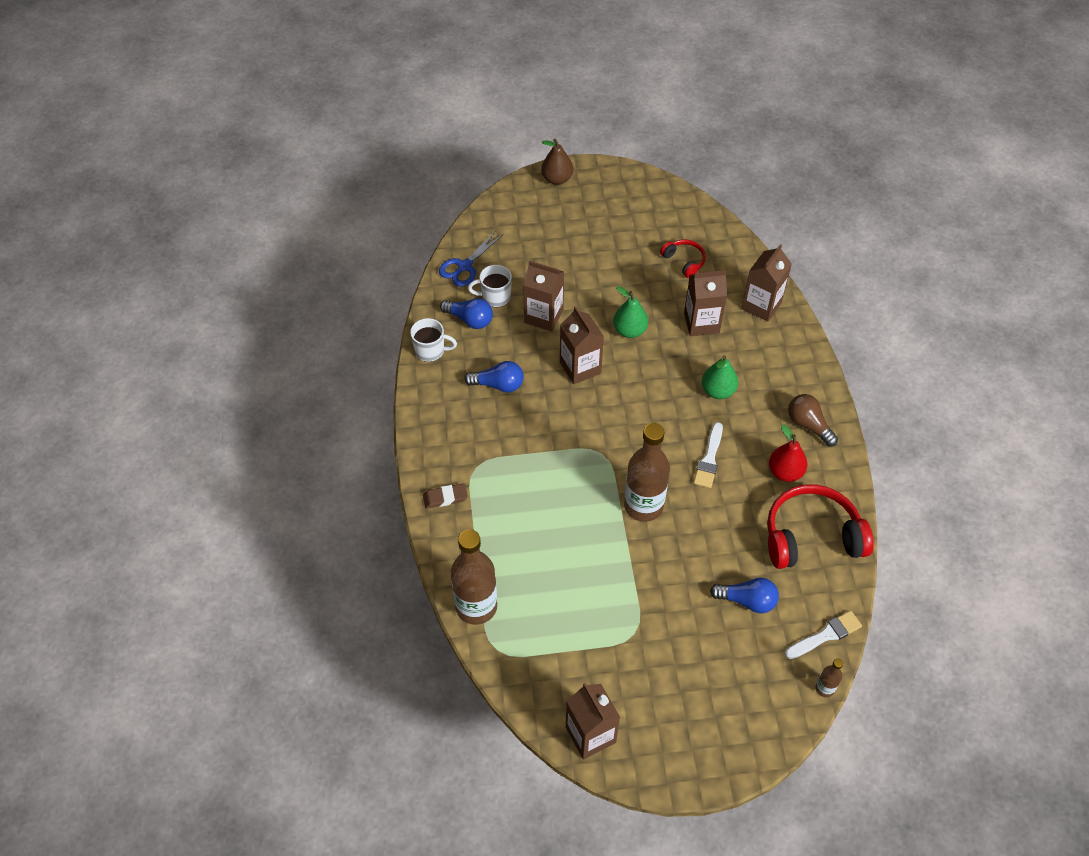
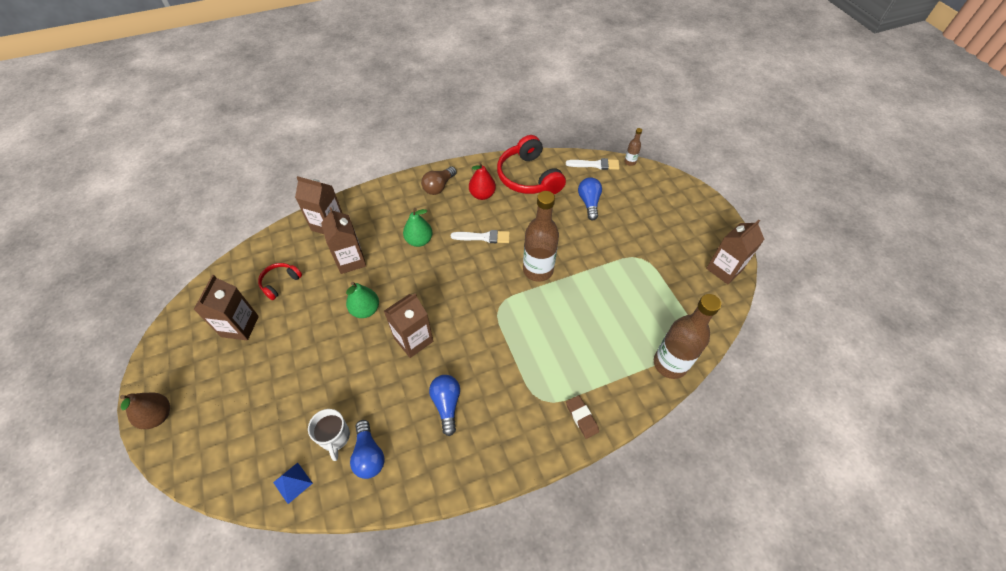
camera: 105 degrees left, 0 degrees up
(430, 350) = (416, 484): white mug -> none
(464, 266) = (292, 482): blue scissors -> blue pyramid
(469, 319) = (369, 455): blue light bulb -> blue light bulb turned 150 degrees clockwise
(543, 316) = (356, 384): brown carton -> brown carton (240, 326)
(825, 635) = (595, 165): white brush -> white brush turned 135 degrees clockwise

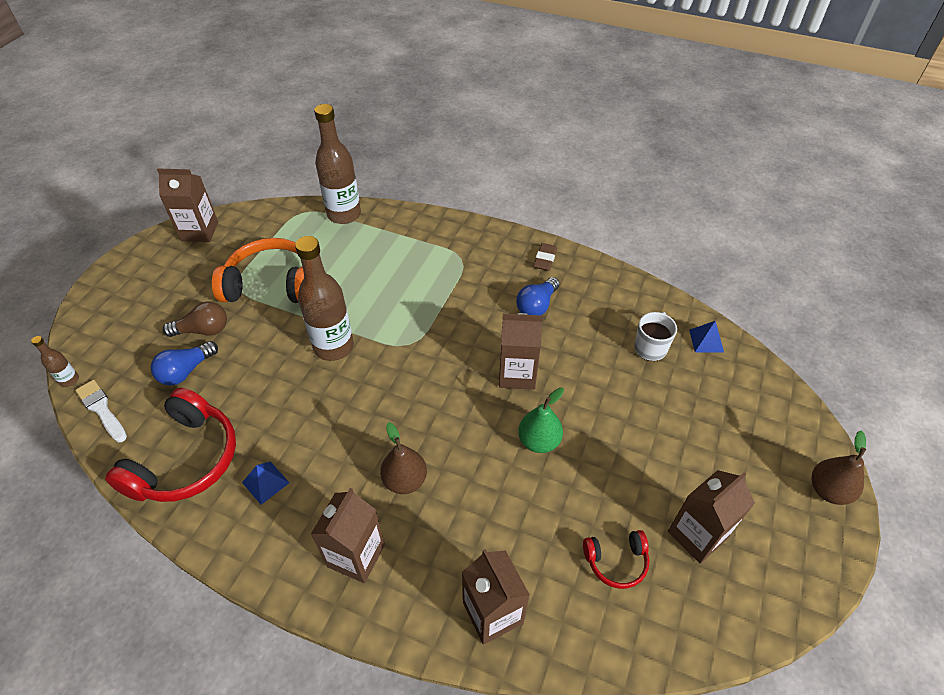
camera: 135 degrees left, 5 degrees down
(350, 260) = (507, 521): brown carton -> brown carton (356, 555)
(369, 455) = (629, 317): blue light bulb -> none
(419, 240) = (405, 480): green pear -> brown pear
(439, 186) = (295, 546): brown light bulb -> brown light bulb (203, 330)
(482, 195) = (265, 482): red pear -> blue pyramid
(484, 237) = (335, 423): white brush -> none
(581, 417) = (447, 231): brown eraser -> brown eraser (545, 259)
(627, 275) = (271, 284): none -> orange headphones

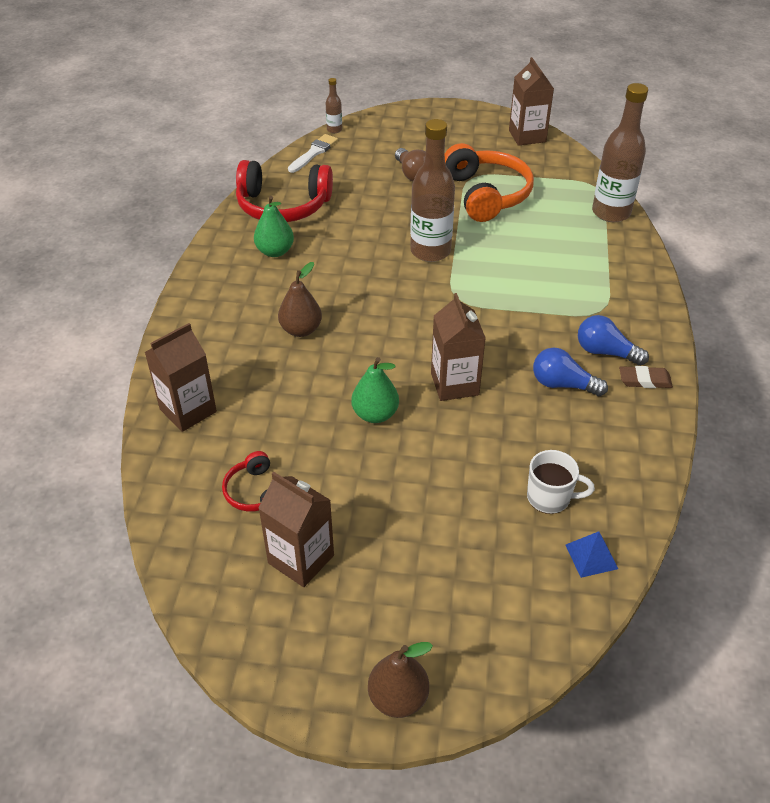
camera: 75 degrees right, 5 degrees down
(186, 371) = (366, 179): blue light bulb -> blue light bulb (605, 352)
(265, 482) = (275, 251): blue pyramid -> green pear
(356, 555) = (223, 317): brown carton -> none

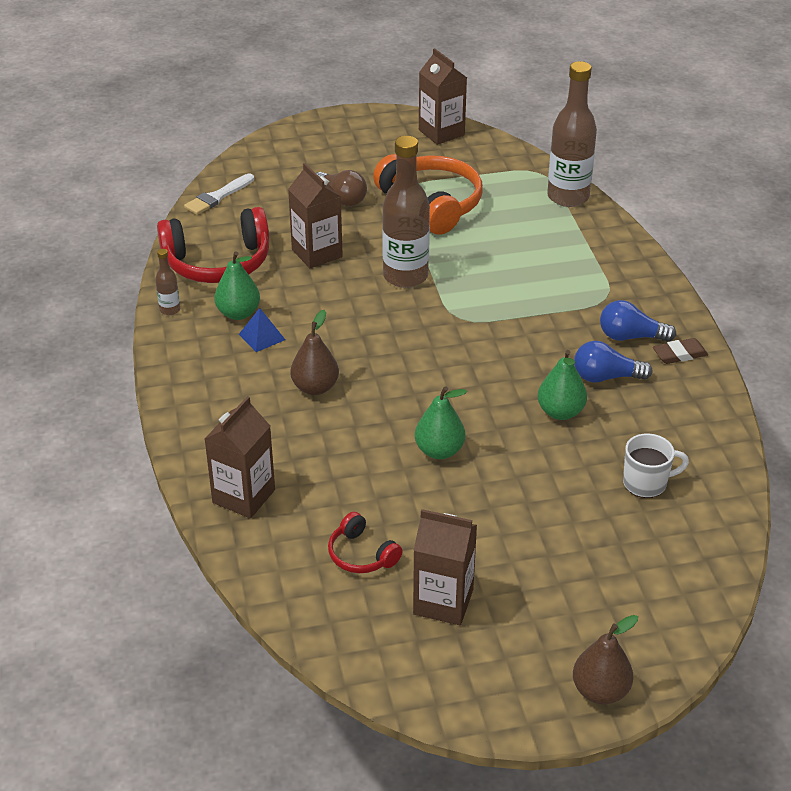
camera: 20 degrees left, 5 degrees down
(314, 153) = (218, 197): white brush -> white brush turned 150 degrees counterclockwise
(334, 130) = (226, 166): brown bottle -> brown bottle (170, 310)
(454, 384) = (502, 402): brown carton -> brown carton (317, 253)
(503, 407) = (560, 412): none -> green pear
(591, 556) = (708, 524): blue pyramid -> blue pyramid (262, 337)

